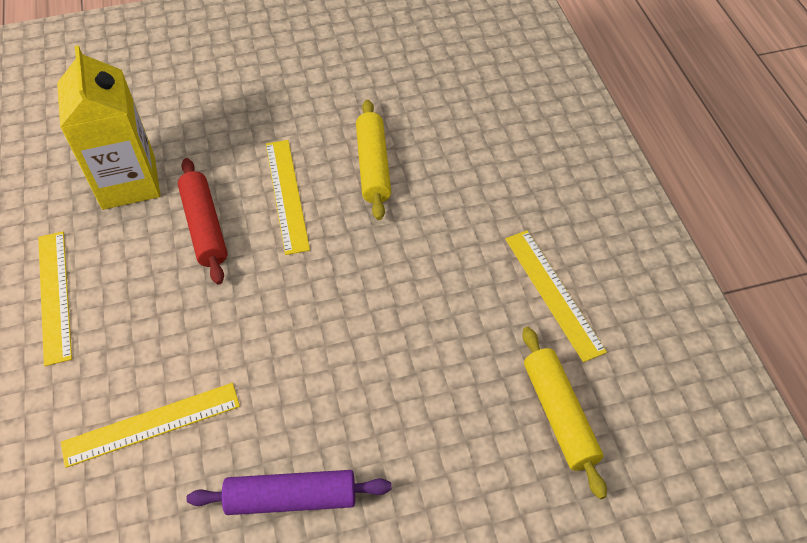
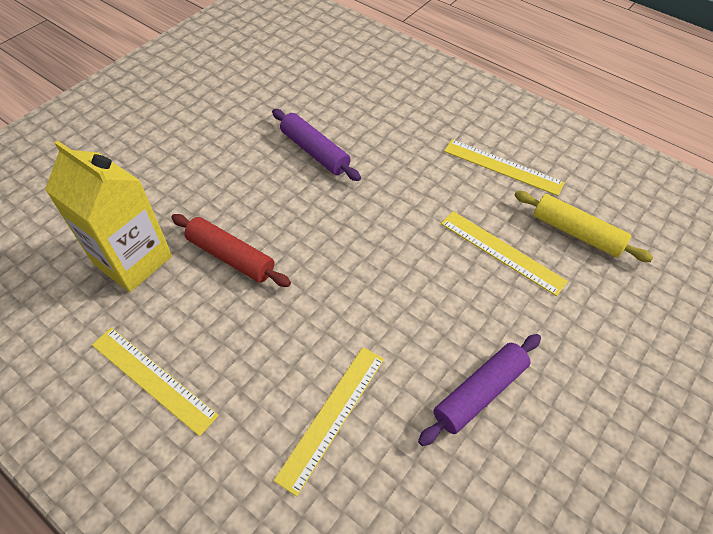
camera: 40 degrees left, 0 degrees up
(286, 195) = (272, 202): yellow ruler -> yellow ruler (501, 252)
(373, 166) = (315, 151): yellow rolling pin -> purple rolling pin

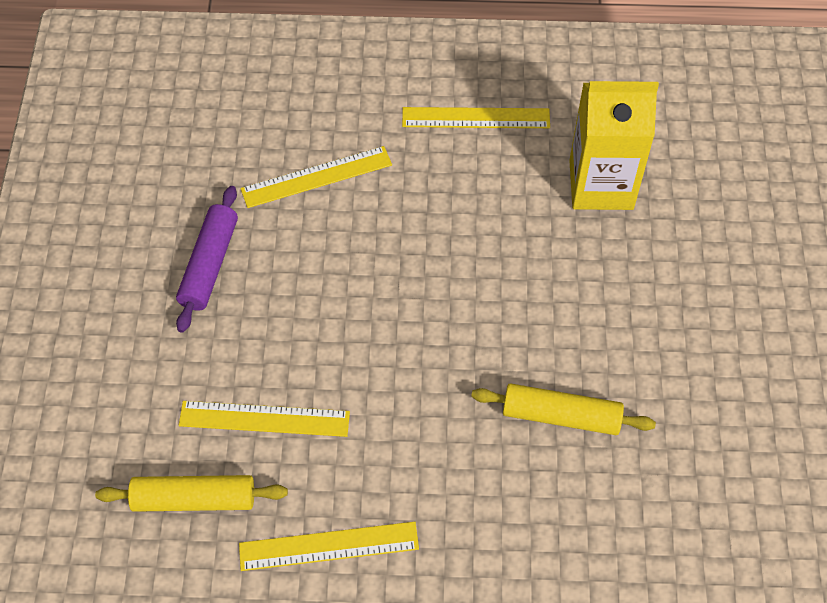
camera: 145 degrees right, 5 degrees up
(231, 256) = (521, 242): red rolling pin -> none
(315, 151) = (561, 416): purple rolling pin -> yellow rolling pin
(332, 416) = (316, 177): yellow ruler -> yellow ruler turned 75 degrees clockwise

